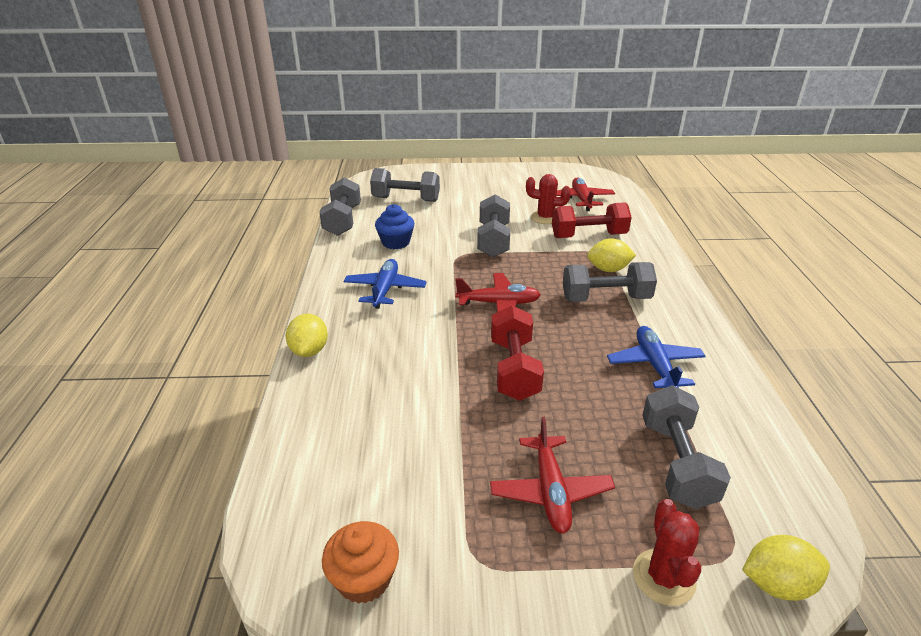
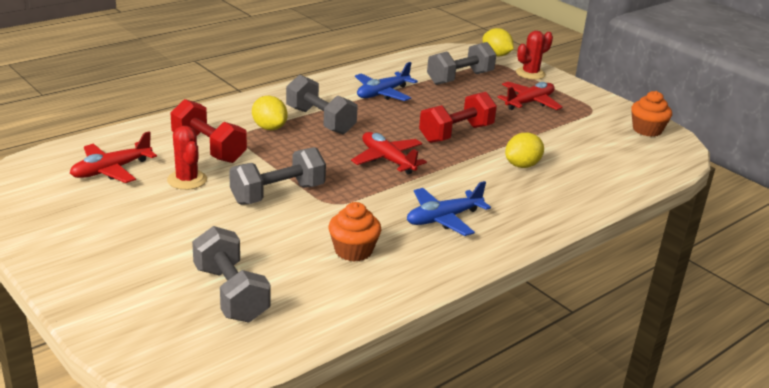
camera: 130 degrees left, 5 degrees down
(309, 351) = (565, 216): yellow lemon -> yellow lemon (522, 165)
(343, 221) = (349, 316): grey dumbbell -> none
(396, 242) = (353, 251): blue cupcake -> orange cupcake

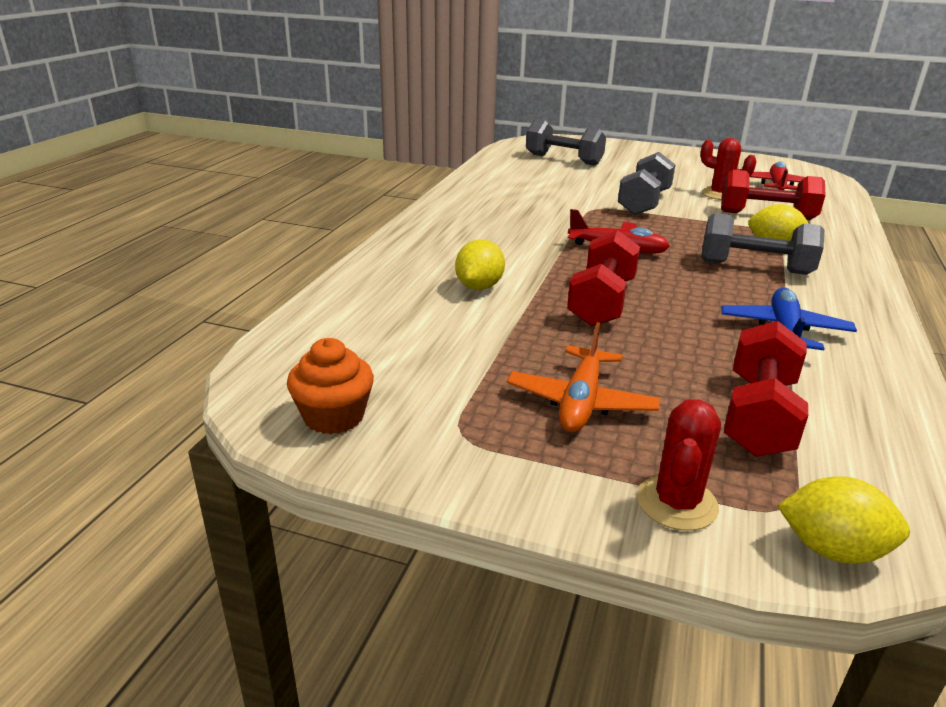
camera: 150 degrees right, 0 degrees up
(353, 251) = (531, 189): orange cupcake -> none
(443, 219) = (496, 220): blue plane -> none
(460, 78) = (758, 416): grey dumbbell -> red dumbbell
(529, 102) = (581, 402): red plane -> orange plane

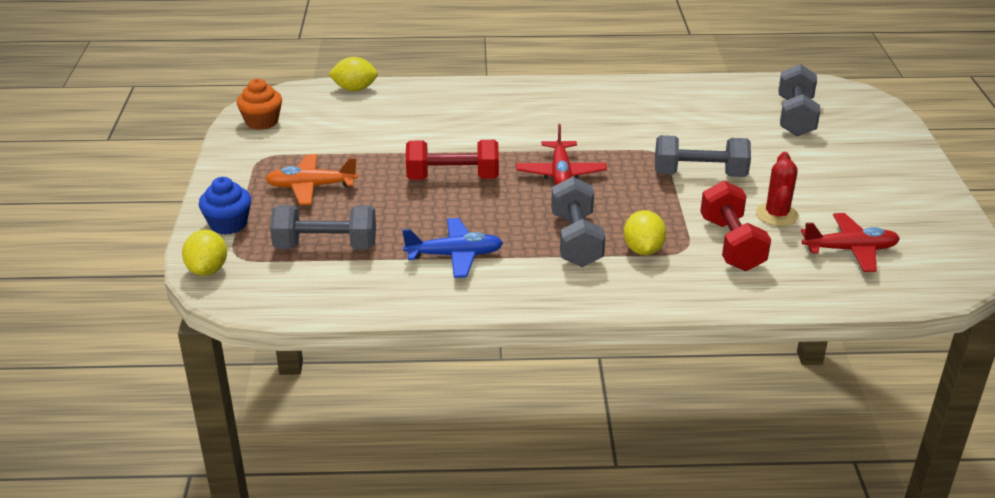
camera: 70 degrees right, 5 degrees up
(479, 287) = (444, 130): yellow lemon -> yellow lemon (354, 89)
(677, 503) = (228, 224): red cactus -> blue cupcake
(758, 416) = (326, 246): red dumbbell -> grey dumbbell

